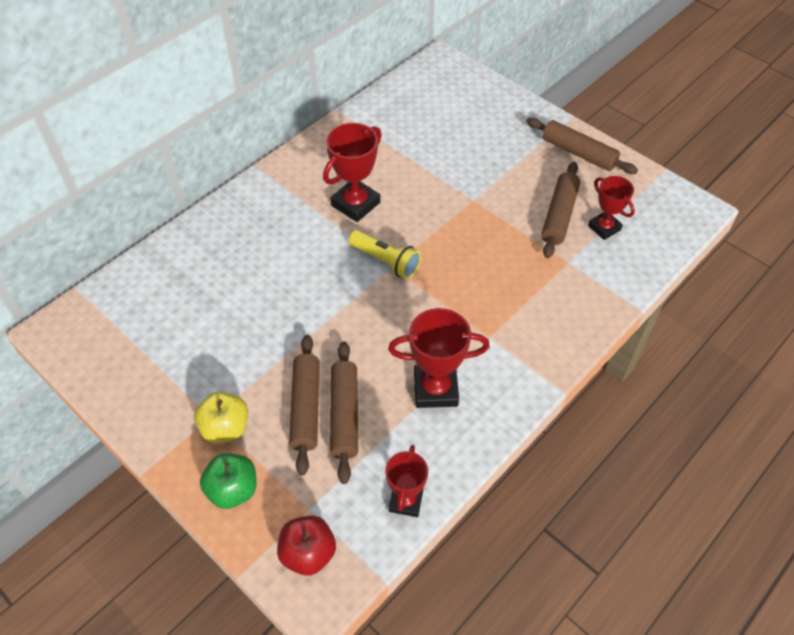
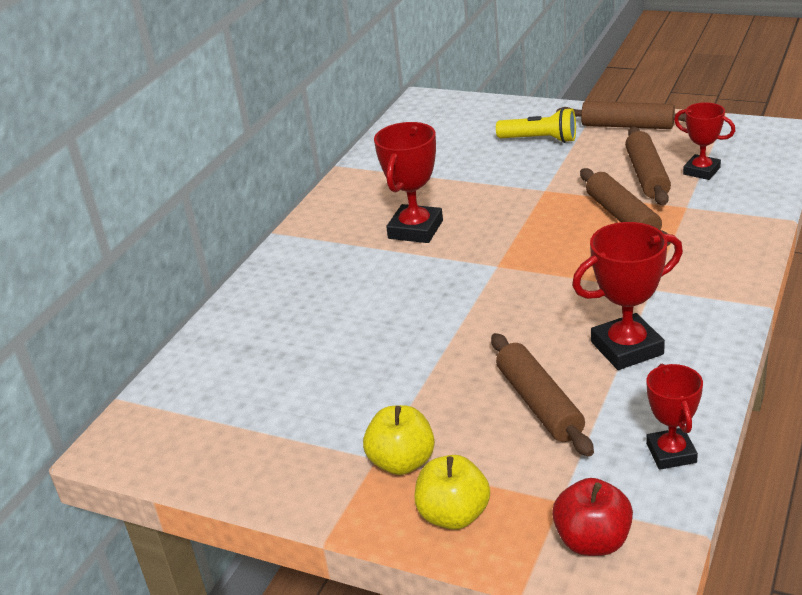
camera: 15 degrees left, 20 degrees down
(233, 490) = (454, 515): green apple -> yellow apple
(306, 408) = (488, 412): brown rolling pin -> brown rolling pin (622, 217)
(386, 261) = (486, 264): yellow flashlight -> yellow flashlight (540, 140)

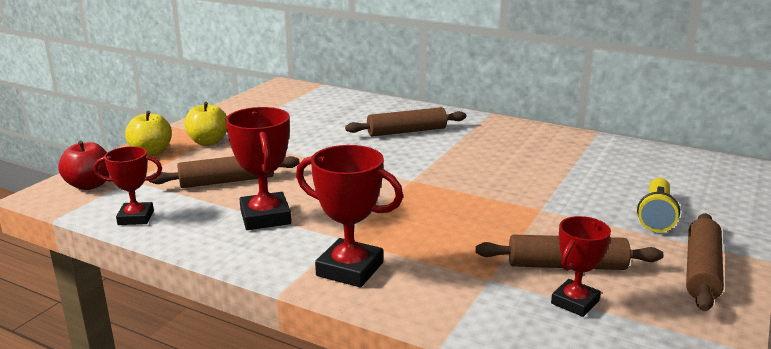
camera: 90 degrees right, 10 degrees down
(415, 229) = (480, 154): red trophy -> red trophy (350, 269)
(622, 217) = (476, 241): brown rolling pin -> brown rolling pin (406, 132)

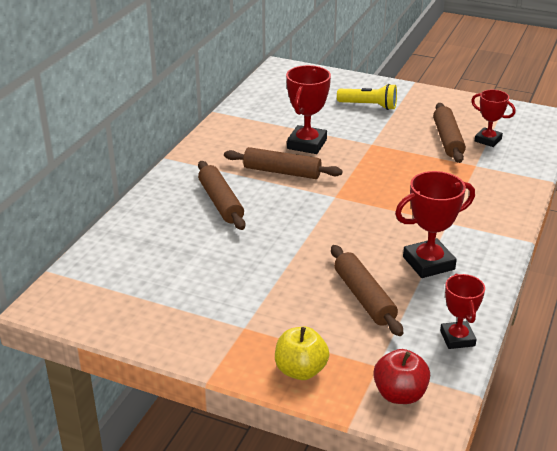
camera: 95 degrees left, 10 degrees up
(208, 142) = (263, 331): yellow apple -> none
(350, 269) = (489, 216): red trophy -> red trophy (307, 144)
(702, 270) = (434, 101): brown rolling pin -> brown rolling pin (282, 172)

